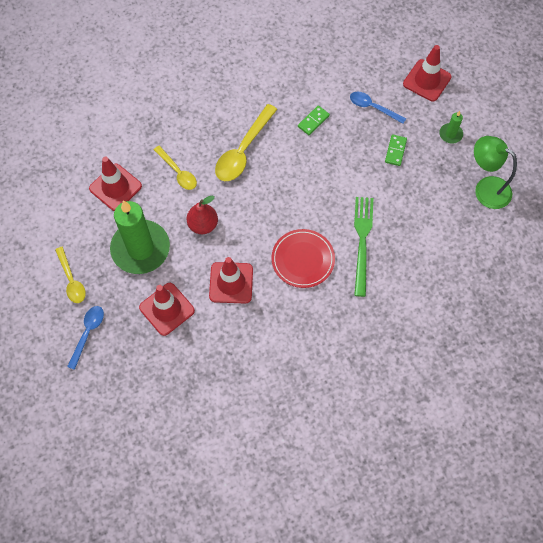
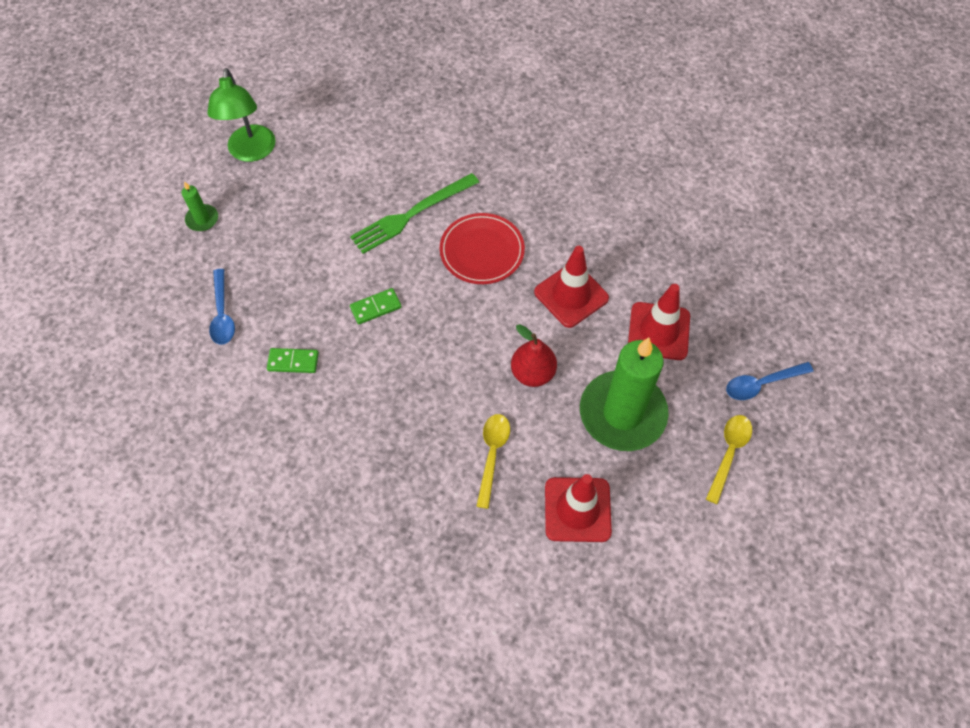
camera: 130 degrees left, 5 degrees down
(243, 151) = (399, 406): yellow spoon -> none
(395, 151) = (268, 255): green domino -> green domino (376, 307)
(427, 80) = (137, 285): red traffic cone -> none

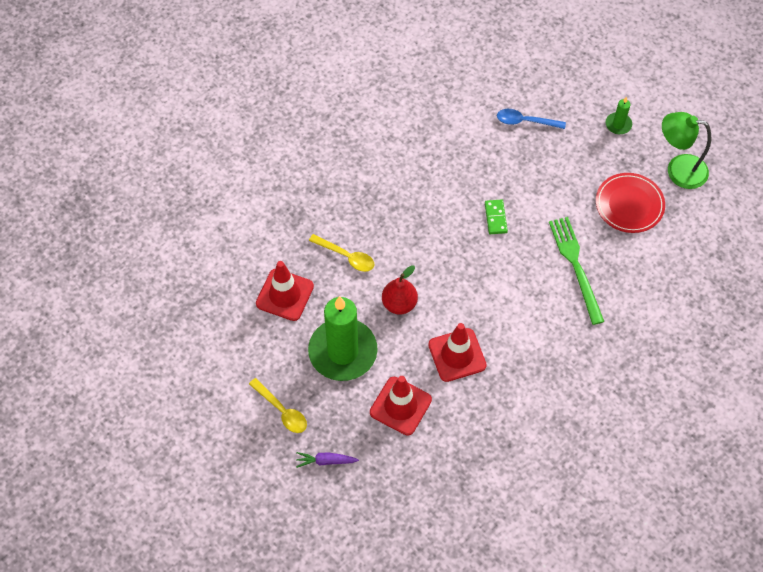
camera: 110 degrees right, 0 degrees up
(293, 362) = (468, 155): green domino -> none
(482, 251) = (522, 305): red plate -> red plate (629, 204)
(761, 384) = (326, 461): blue spoon -> purple carrot

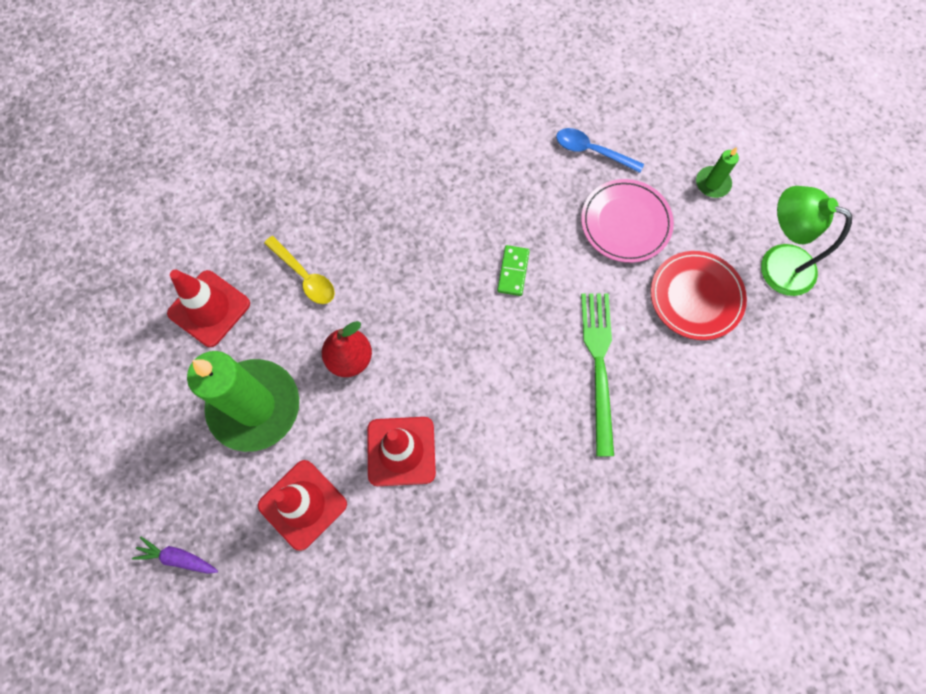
camera: 15 degrees right, 10 degrees up
(282, 410) = (148, 468): yellow spoon -> none
(565, 166) = (625, 223): none -> pink plate

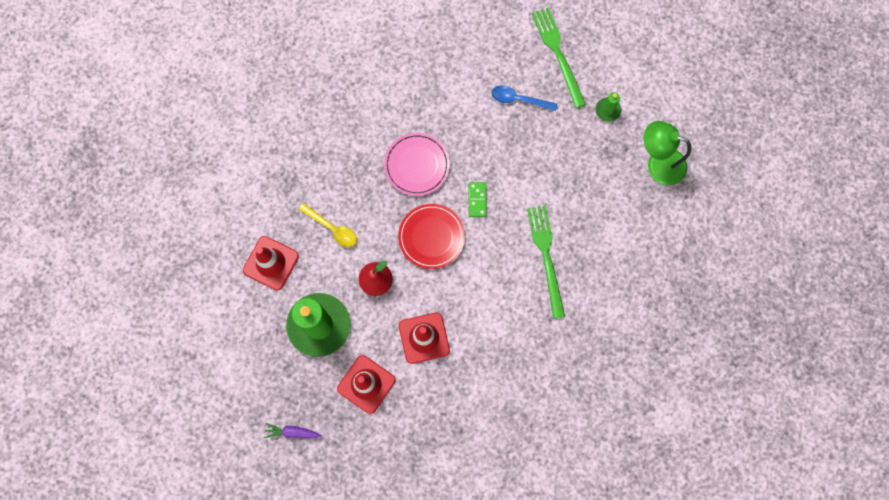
camera: 10 degrees left, 5 degrees up
(625, 223) = (550, 150): pink plate -> pink plate (417, 165)
(653, 103) = (558, 54): none -> green fork
(696, 297) = (606, 197): red plate -> red plate (431, 237)

